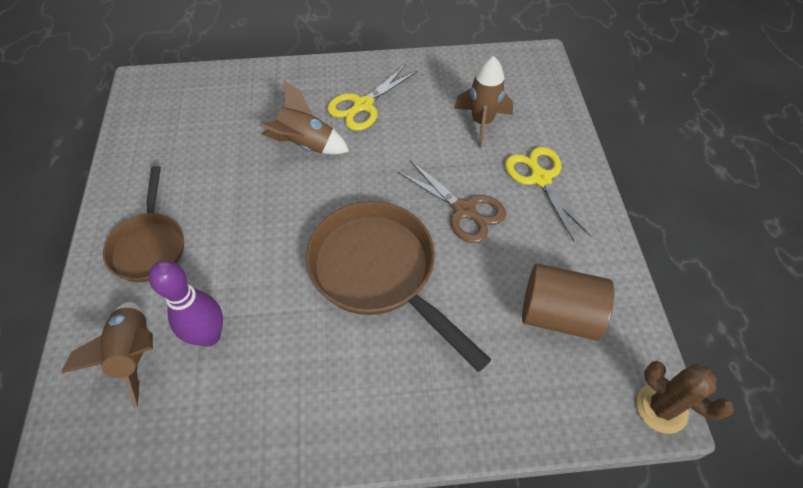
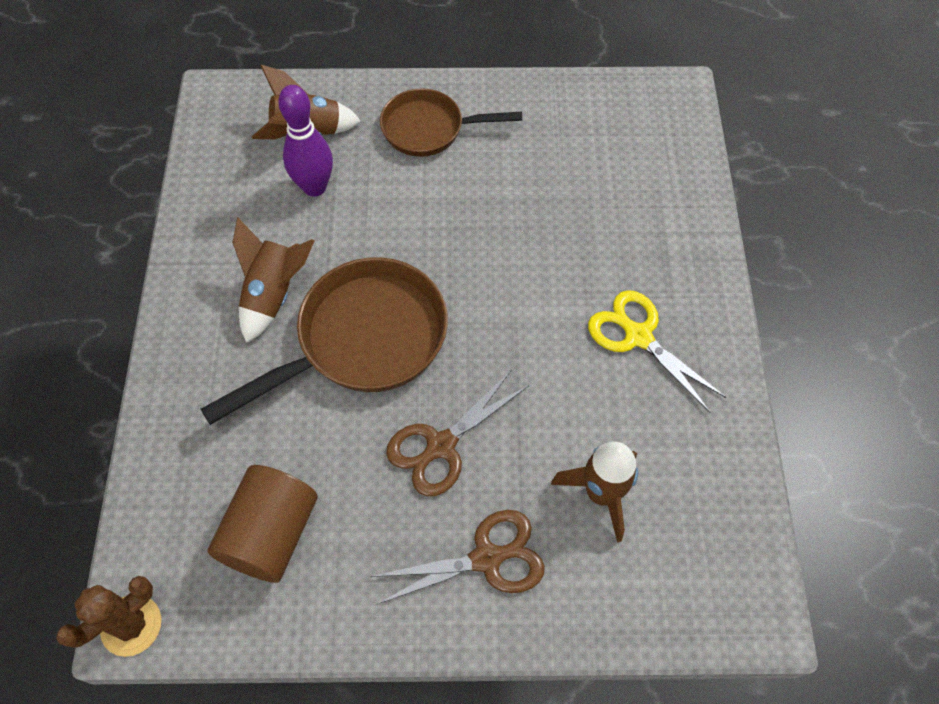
camera: 95 degrees right, 5 degrees up
(306, 145) = (565, 268): brown rocket -> brown rocket (273, 294)
(540, 178) = (487, 558): yellow scissors -> brown scissors

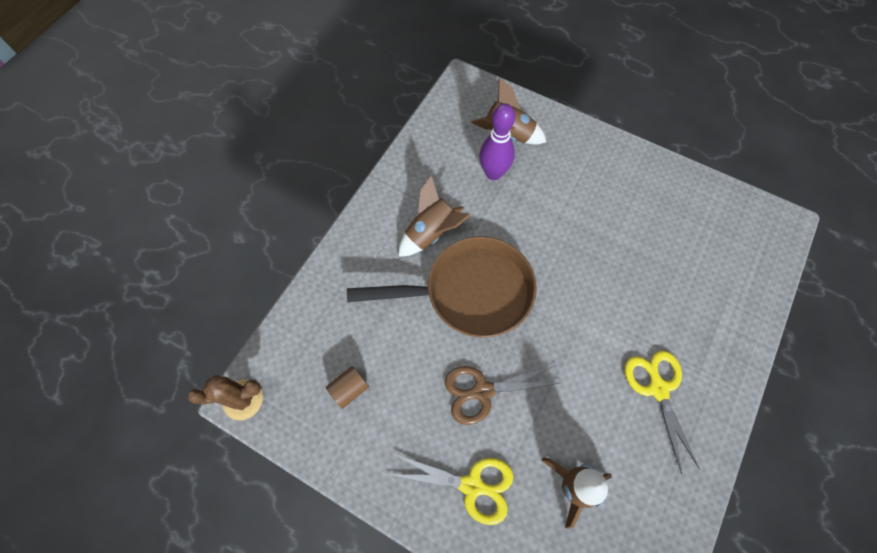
camera: 30 degrees right, 5 degrees up
(271, 534) = (349, 389): brown cylinder -> brown cylinder, size x0.53
(429, 129) = (589, 168): brown pan -> none
(487, 558) = (472, 486): brown scissors -> yellow scissors

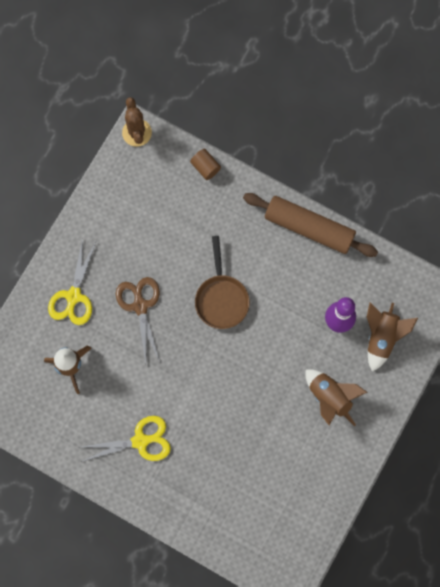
camera: 90 degrees right, 10 degrees up
(349, 389) = (143, 207): brown cylinder -> brown cylinder (205, 167)
(386, 199) = (309, 228): none -> brown rolling pin
(431, 233) = (276, 267): brown rocket -> brown rocket (330, 397)
(470, 292) = (221, 298): brown pan -> brown pan, size x0.63

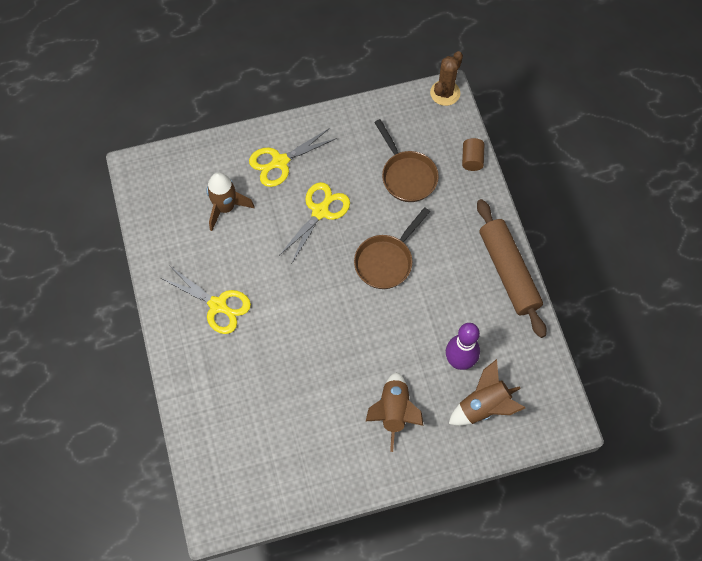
camera: 45 degrees right, 10 degrees down
(140, 305) = (320, 211): brown scissors -> yellow scissors
(173, 222) = (407, 175): none -> brown pan

